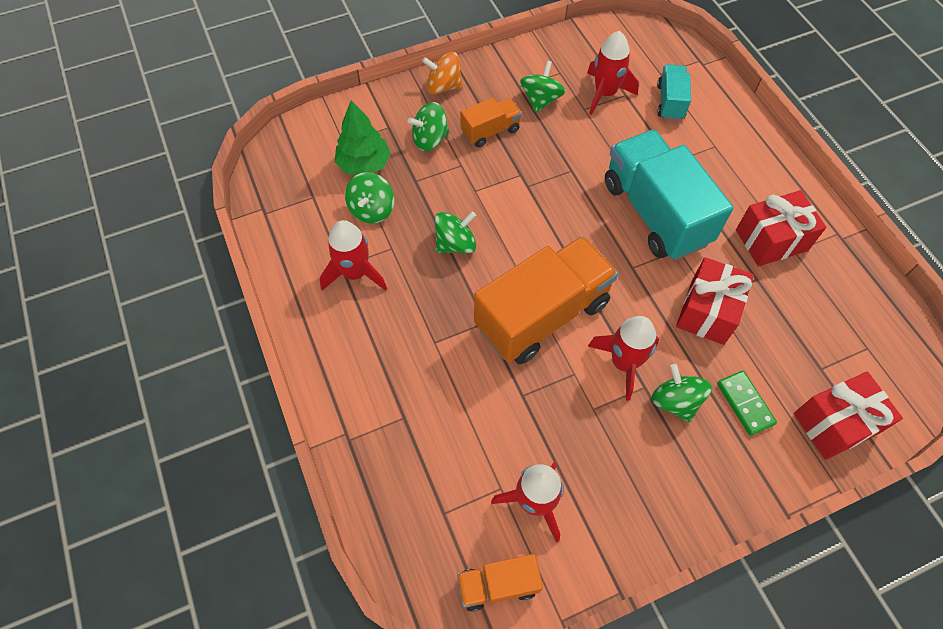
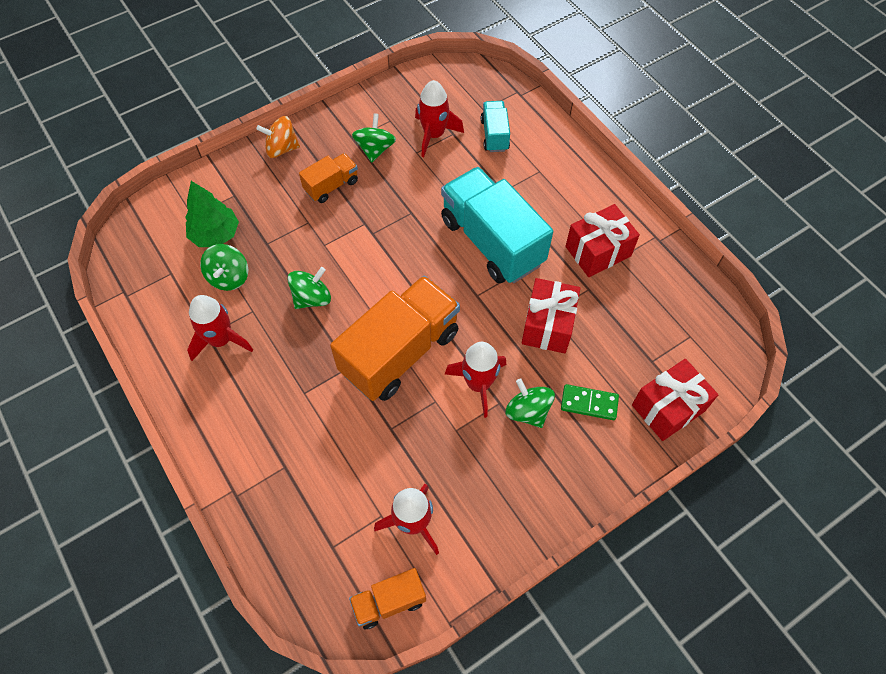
camera: 10 degrees left, 0 degrees up
(430, 139) = (275, 202): green spinning top -> none
(745, 403) = (589, 403): green domino -> green domino turned 45 degrees counterclockwise

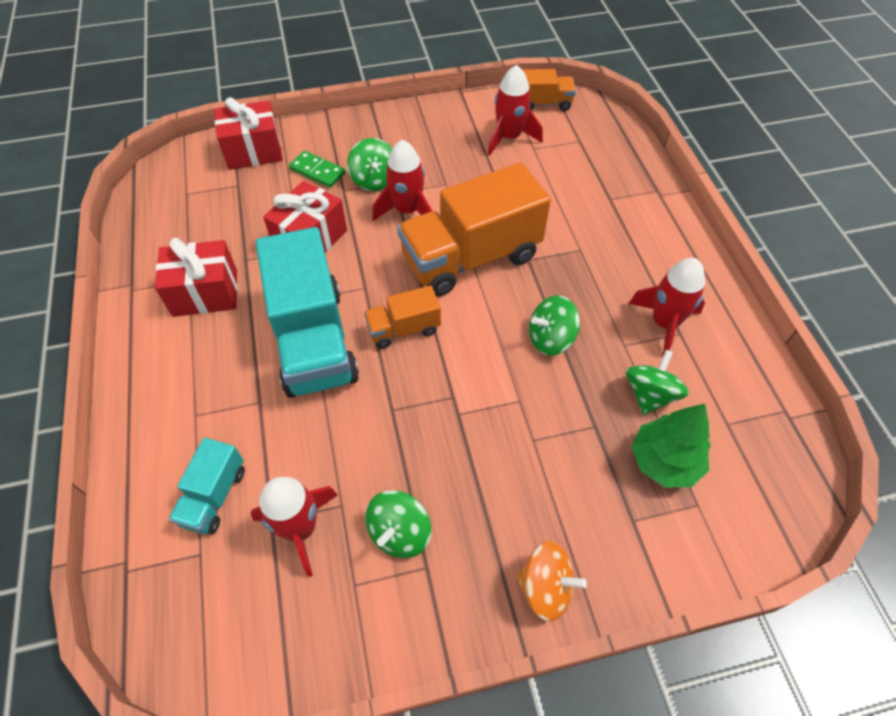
camera: 160 degrees left, 5 degrees down
(331, 186) = (485, 488): orange truck -> orange truck (403, 329)

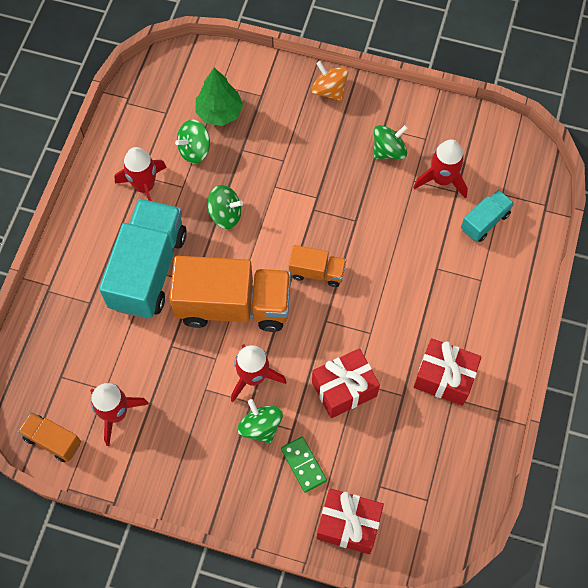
camera: 150 degrees left, 10 degrees up
(314, 340) = (382, 295): turquoise truck -> turquoise truck (148, 270)
(374, 180) = (260, 426): green spinning top -> green spinning top turned 45 degrees counterclockwise

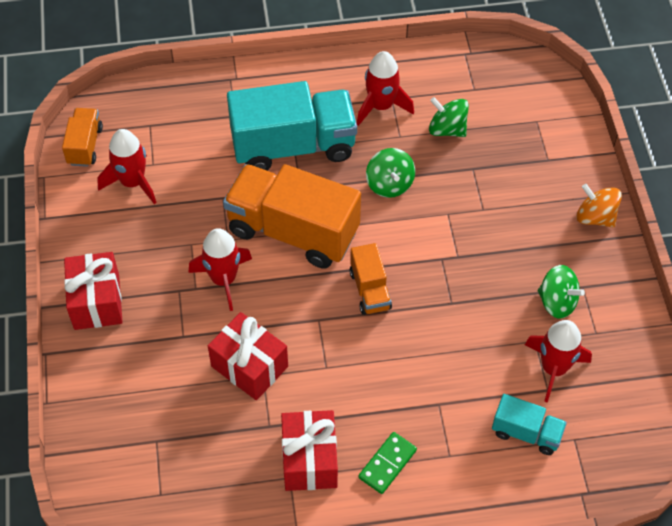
camera: 65 degrees right, 10 degrees down
(219, 113) = (503, 132): green tree -> none
(233, 305) = (293, 231): orange truck -> orange truck turned 135 degrees clockwise
(260, 426) = (173, 307): green spinning top -> none
(303, 465) = (149, 361): green domino -> green domino (387, 464)
(329, 90) = (595, 217): orange spinning top -> orange spinning top turned 75 degrees counterclockwise
(348, 525) = (102, 427): red gift -> red gift (96, 302)

